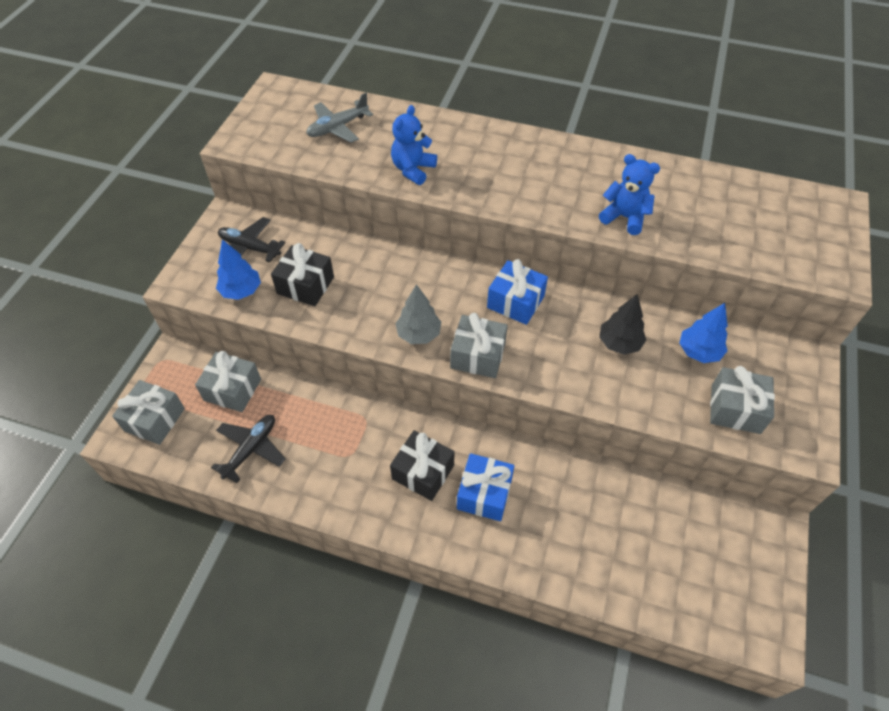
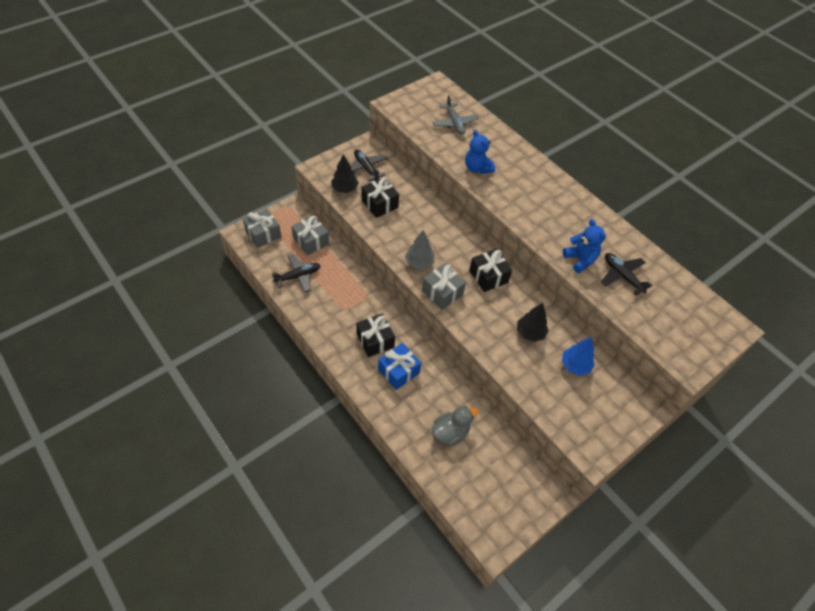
camera: 30 degrees right, 0 degrees up
(241, 291) = (344, 189): blue tree -> black tree
(338, 127) = (454, 123): grey plane -> grey plane turned 105 degrees counterclockwise
(413, 170) = (477, 168): blue teddy bear -> blue teddy bear turned 90 degrees counterclockwise
(515, 302) = (488, 276): blue gift -> black gift
(608, 531) = (450, 433): none -> grey duck
(684, 211) = (622, 276): none -> black plane
(735, 409) = (568, 408): grey gift -> none

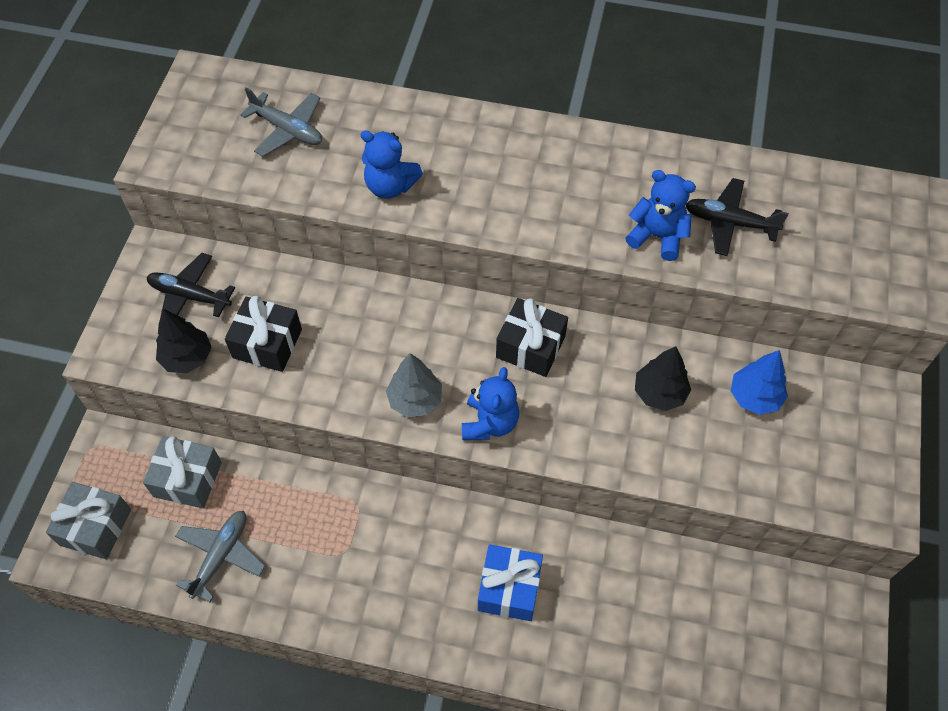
camera: 35 degrees left, 5 degrees up
(298, 276) = (221, 556): black plane -> grey plane
(375, 340) = (433, 567): black gift -> none
(442, 292) = (489, 423): grey gift -> blue teddy bear
(450, 433) = (658, 623): grey duck -> none

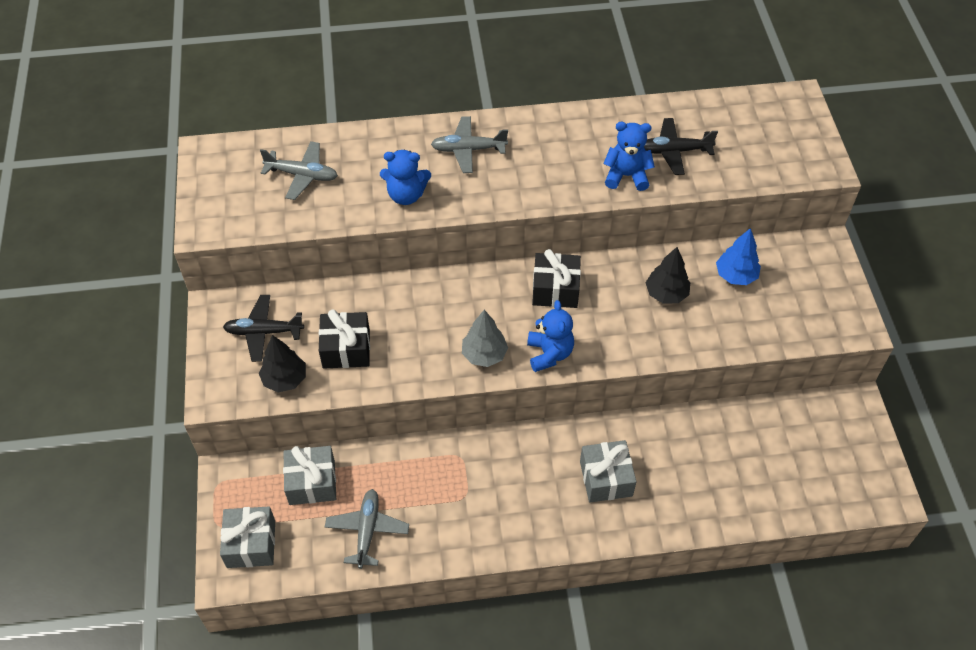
camera: 20 degrees left, 5 degrees down
(485, 152) = (468, 149): none -> grey plane
(509, 588) = (606, 478): blue gift -> grey gift

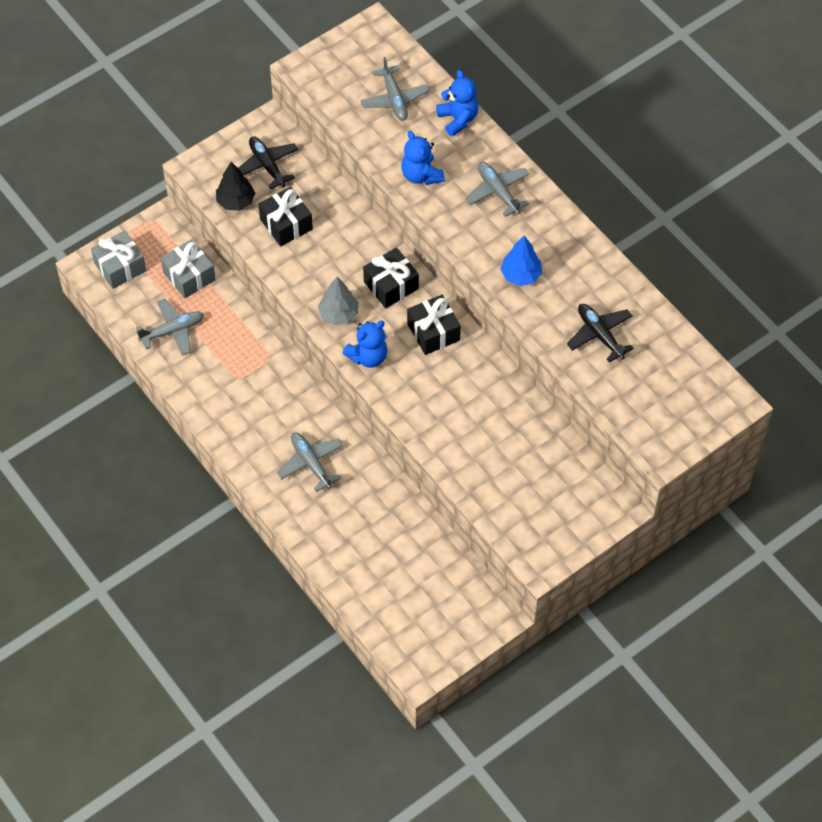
camera: 60 degrees right, 5 degrees up
(480, 297) = (391, 285): none -> black gift
(606, 478) = (311, 463): grey gift -> grey plane
(626, 176) = (547, 312): blue teddy bear -> blue teddy bear (458, 119)
(666, 294) = (481, 411): black tree -> none
(735, 275) = (535, 453): blue tree -> blue tree (521, 275)

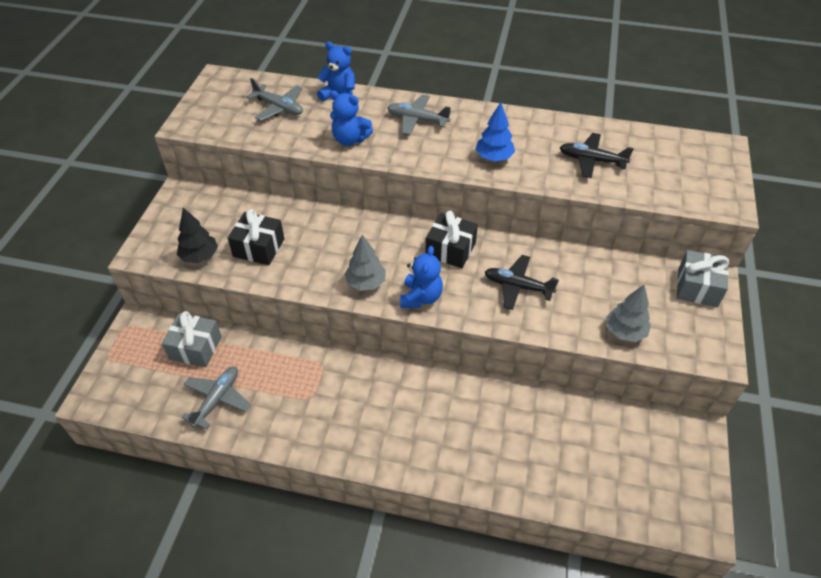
camera: 40 degrees left, 10 degrees down
(120, 267) = (124, 380): grey gift -> grey gift (697, 287)
(267, 165) = (204, 218): black plane -> black plane (517, 286)
(311, 463) = (436, 422): grey plane -> none
(391, 285) = (385, 239): black gift -> none
(492, 495) = (625, 331): none -> grey tree

